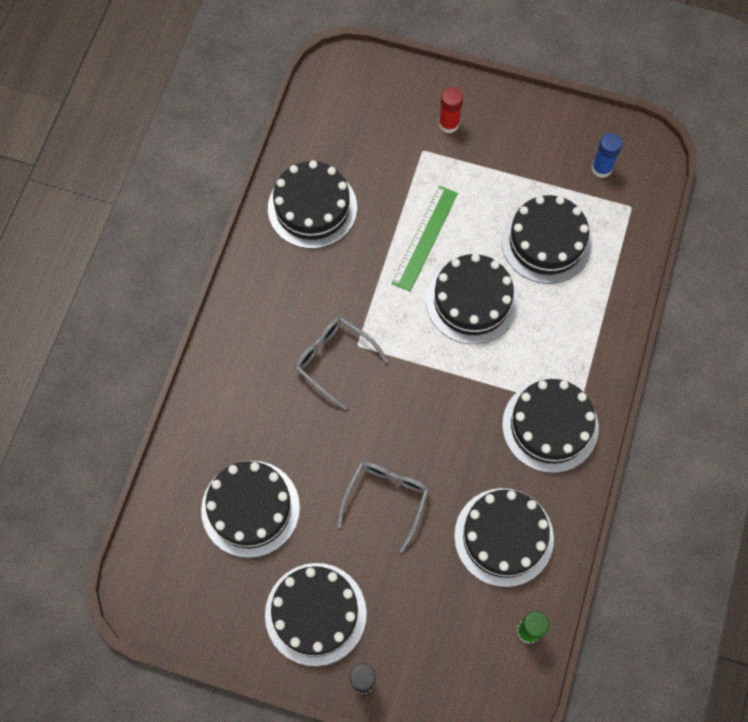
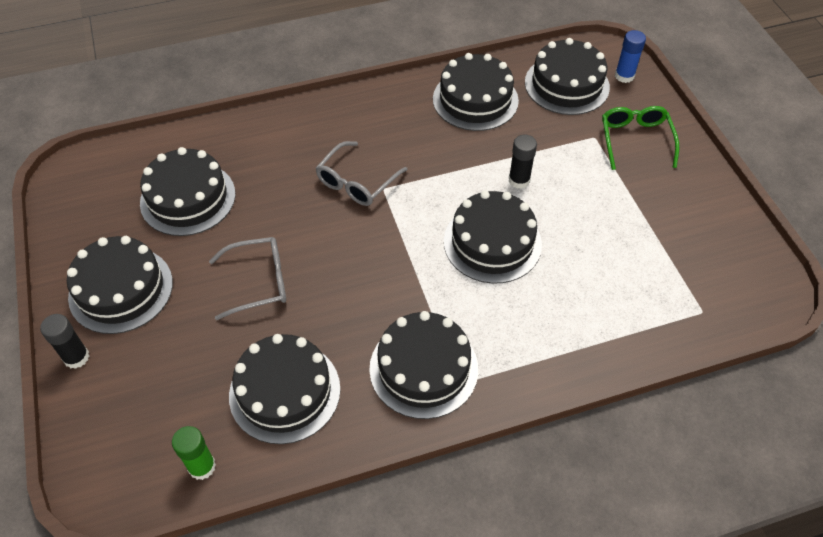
camera: 55 degrees right, 15 degrees down
(334, 361) = (357, 182): grey glasses -> grey glasses turned 150 degrees counterclockwise
(425, 238) = (519, 180): green ruler -> black glue stick
(449, 124) = (635, 140): red glue stick -> green glasses
(546, 242) = (600, 265): black cake -> black cake (566, 85)
(601, 168) = (714, 267): blue glue stick -> blue glue stick (624, 76)

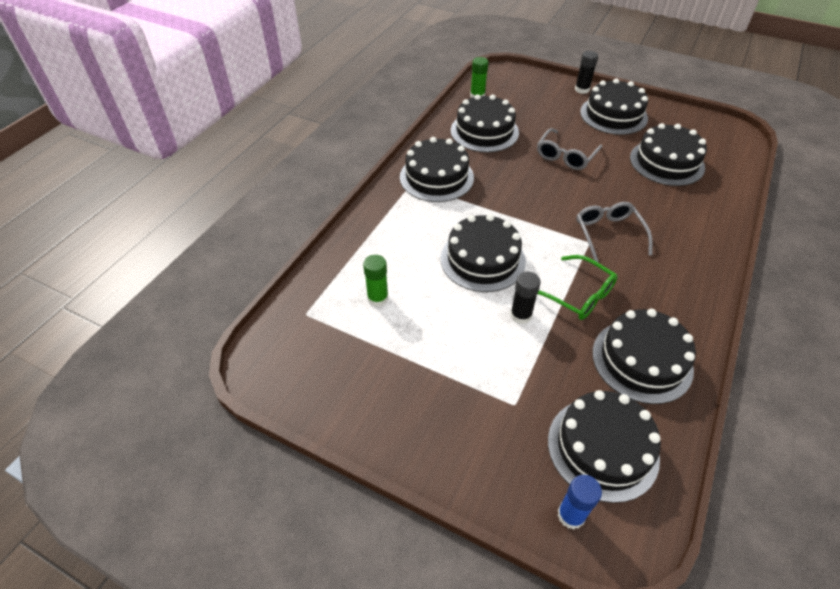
camera: 135 degrees right, 5 degrees down
(623, 278) = (377, 298): none -> green glue stick
(635, 140) = (479, 431): green glasses -> green glasses (578, 294)

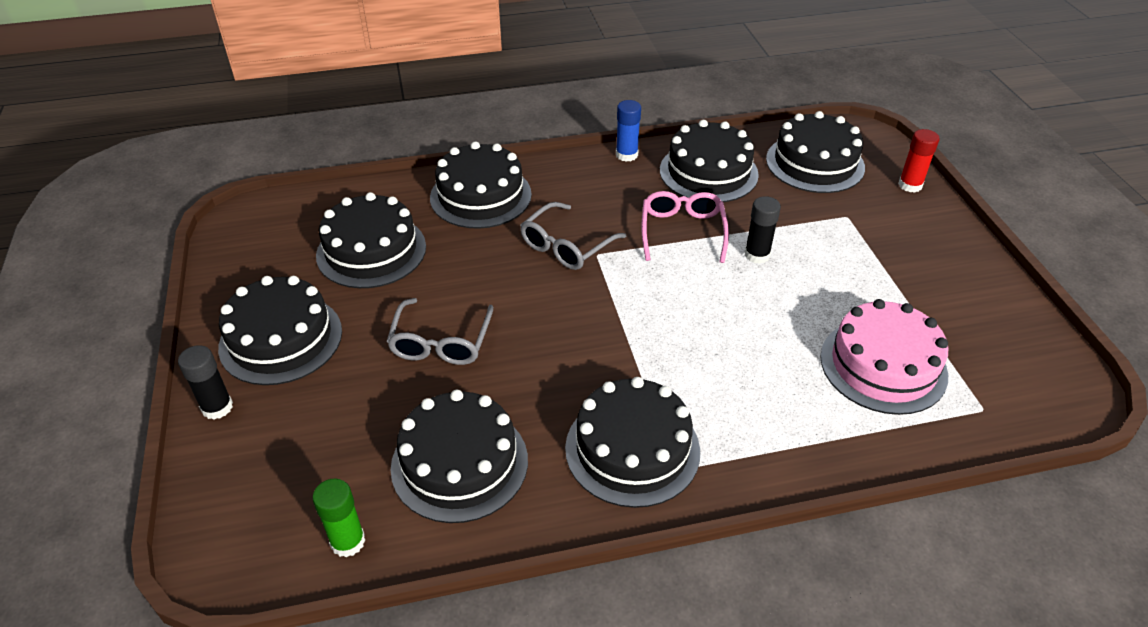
camera: 130 degrees left, 5 degrees down
(377, 298) = (883, 365): green glue stick -> pink cake
(482, 259) = (723, 317): black cake -> black cake (480, 196)
(514, 495) = (910, 185): none -> red glue stick
(566, 156) = (441, 342): grey glasses -> grey glasses turned 105 degrees clockwise
(571, 515) = (882, 158): blue glue stick -> blue glue stick (626, 155)
(578, 294) = (682, 232): green glasses -> pink glasses

